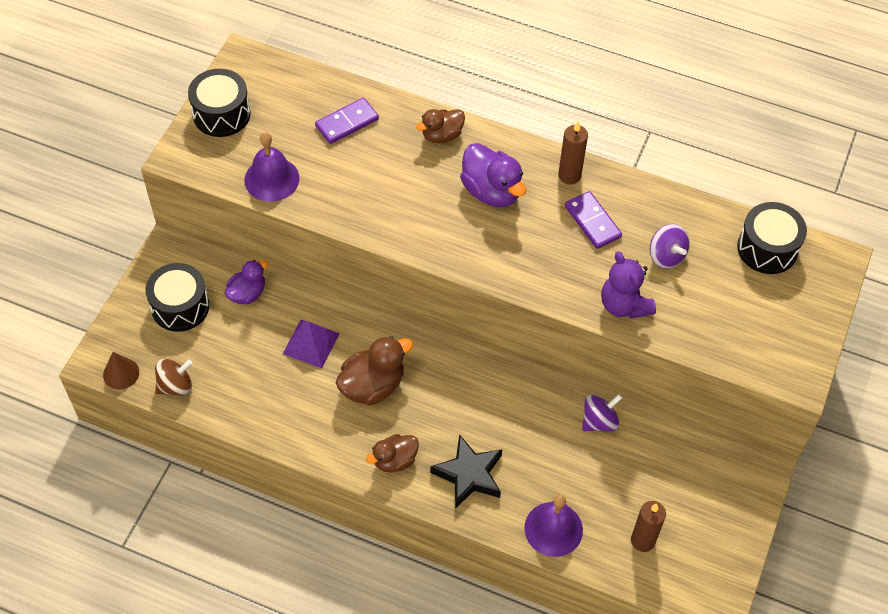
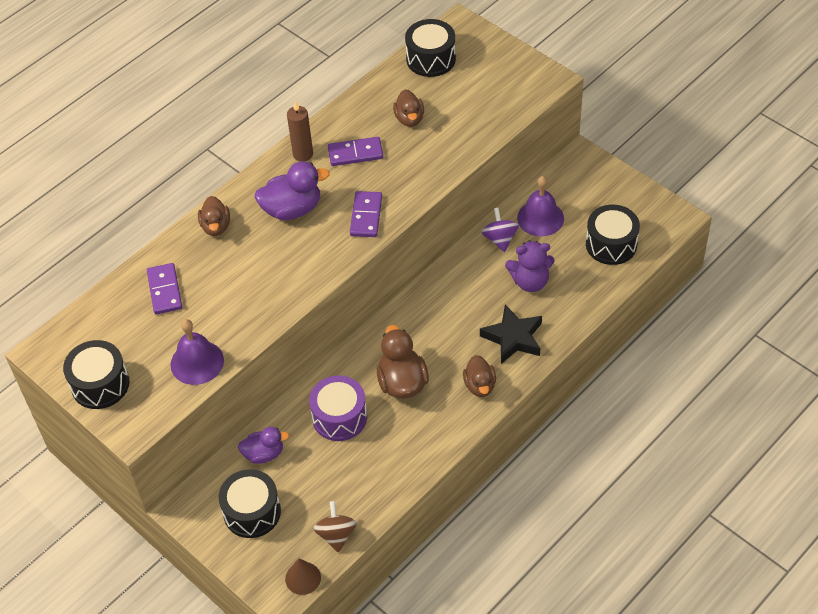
camera: 65 degrees left, 5 degrees down
(247, 293) = (264, 454): purple duck -> purple duck turned 105 degrees clockwise
(311, 343) = (339, 417): purple pyramid -> purple drum
(510, 259) = (366, 216): none -> purple domino
(553, 529) = (581, 296): purple bell -> purple bell (540, 218)
(624, 305) = (442, 158): purple teddy bear -> purple teddy bear (530, 281)
(643, 540) = (611, 244): brown candle -> black drum
(666, 256) = (409, 119): purple spinning top -> brown duck

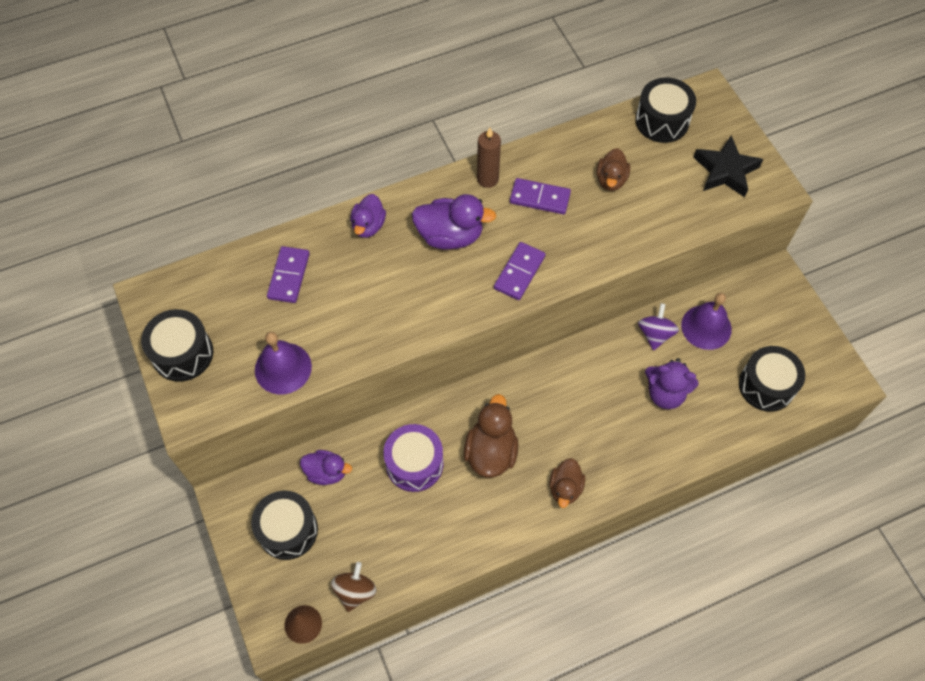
camera: 20 degrees right, 10 degrees up
(216, 226) = (368, 226): brown duck -> purple duck
(513, 338) = (621, 449): black star -> black star (725, 171)

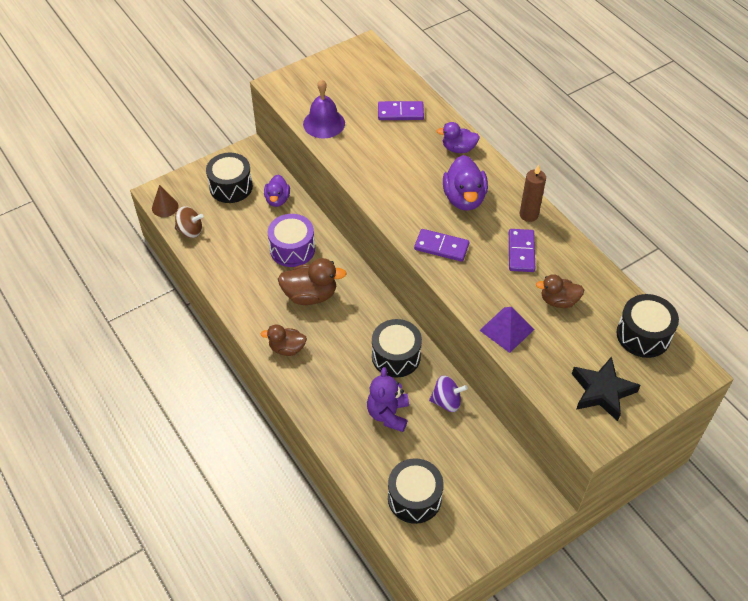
camera: 80 degrees right, 10 degrees down
(182, 353) = (324, 72): black drum -> black drum (396, 356)
(642, 234) = (506, 329): none -> purple pyramid
(706, 327) = (465, 443): purple bell -> none

